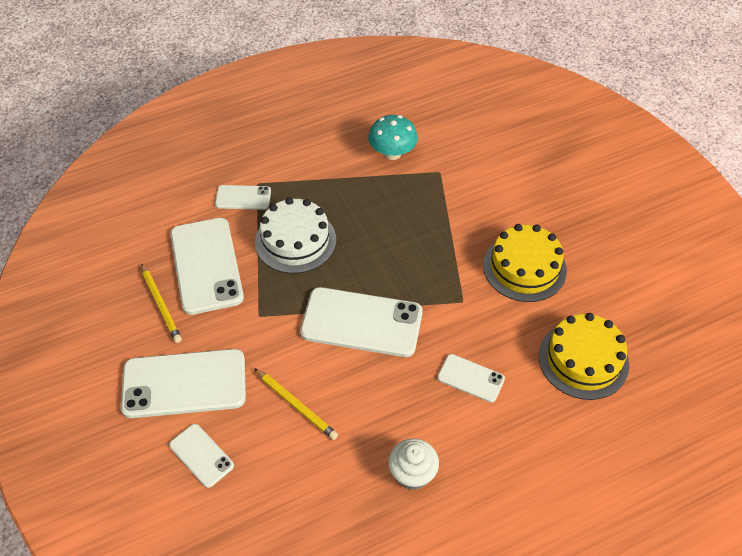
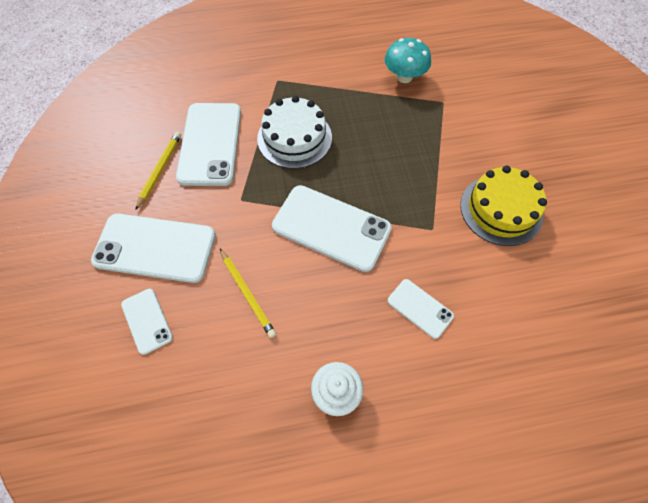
camera: 15 degrees right, 10 degrees up
(161, 304) = (160, 170): yellow pencil -> yellow pencil turned 150 degrees counterclockwise
(243, 197) = (261, 90): white phone -> none
(583, 360) = (538, 317): yellow cake -> none

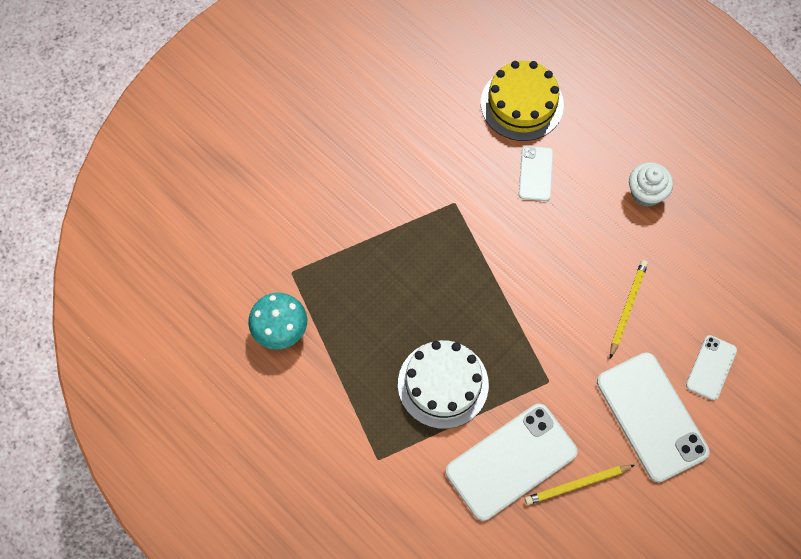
camera: 125 degrees left, 5 degrees up
(331, 227) = (516, 283): white phone -> none
(501, 209) = (392, 159): yellow cake -> yellow cake (522, 104)

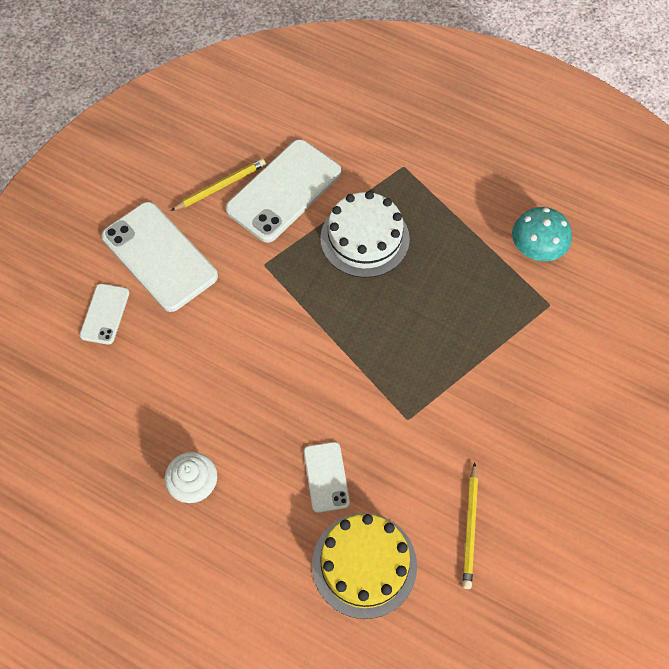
camera: 165 degrees right, 5 degrees down
(627, 308) = (197, 351): yellow pencil -> yellow pencil (470, 527)

